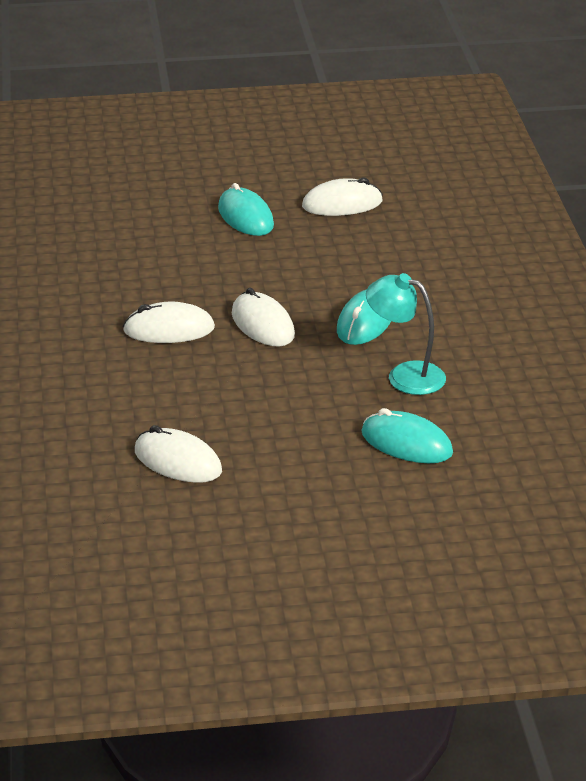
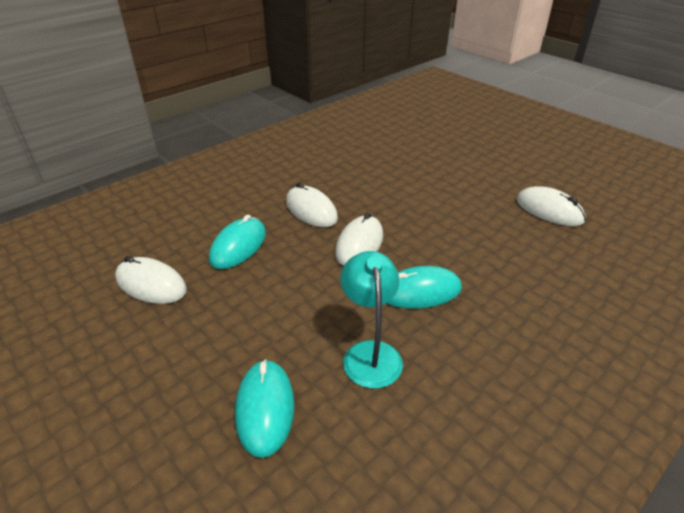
camera: 55 degrees right, 5 degrees up
(178, 461) = (151, 284): white mouse -> white mouse turned 60 degrees counterclockwise
(245, 217) = (473, 182): turquoise mouse -> turquoise mouse (238, 246)

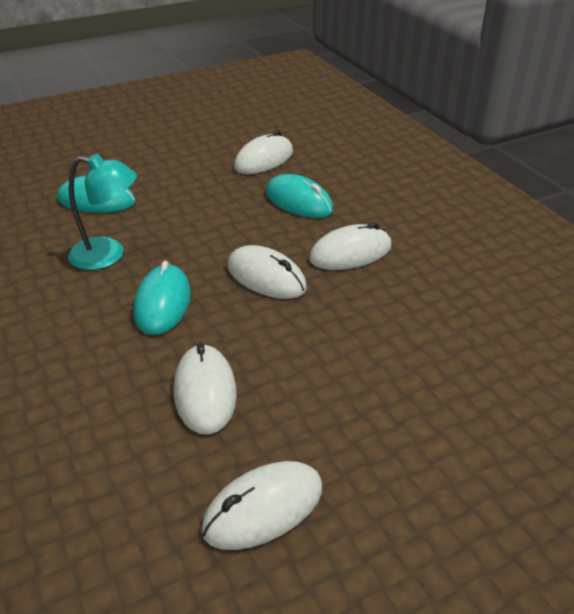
camera: 105 degrees right, 0 degrees up
(492, 247) = (205, 392): none -> white mouse

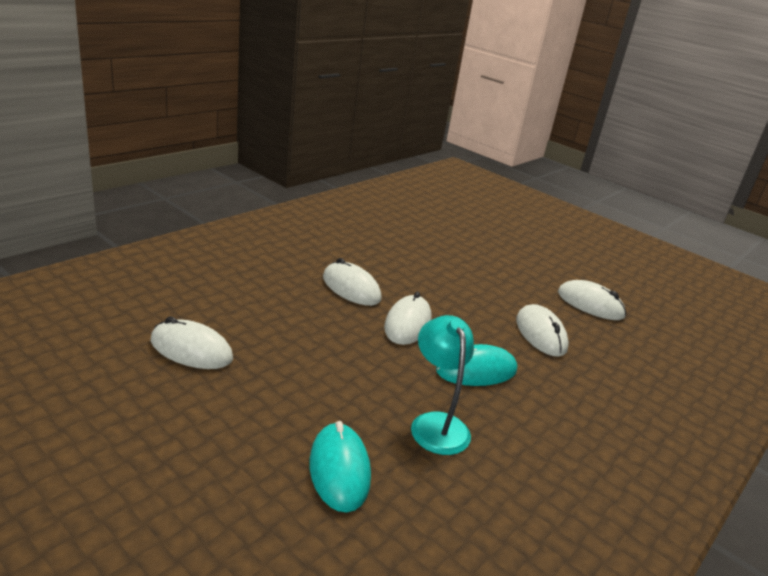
camera: 115 degrees left, 10 degrees down
(205, 392) = (540, 334): white mouse -> white mouse turned 75 degrees counterclockwise
(298, 201) = (280, 318): turquoise mouse -> none

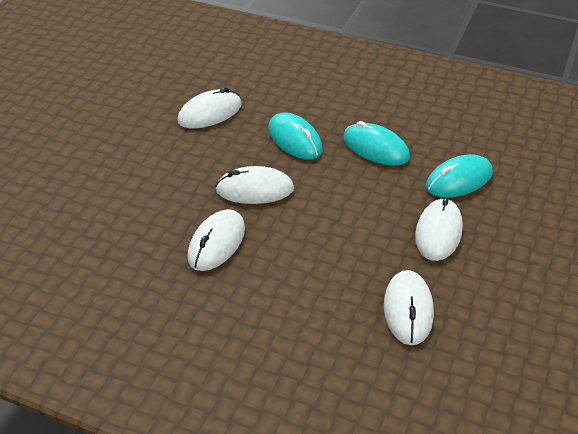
camera: 105 degrees left, 15 degrees up
(436, 424) = (376, 148): turquoise lamp -> turquoise mouse
(590, 304) = (132, 90): white mouse -> white mouse (438, 232)

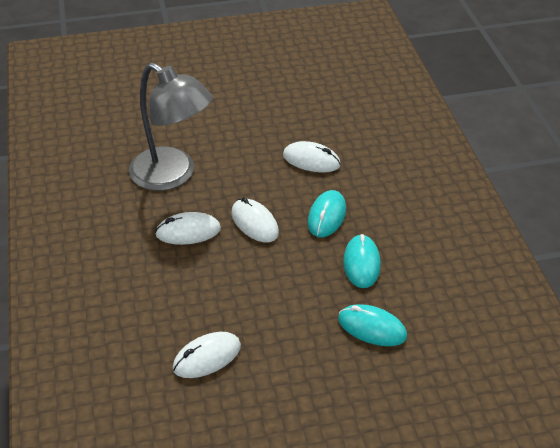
camera: 55 degrees right, 0 degrees up
(118, 216) = (172, 175): none -> grey lamp
(438, 232) = (300, 341): white mouse -> none

